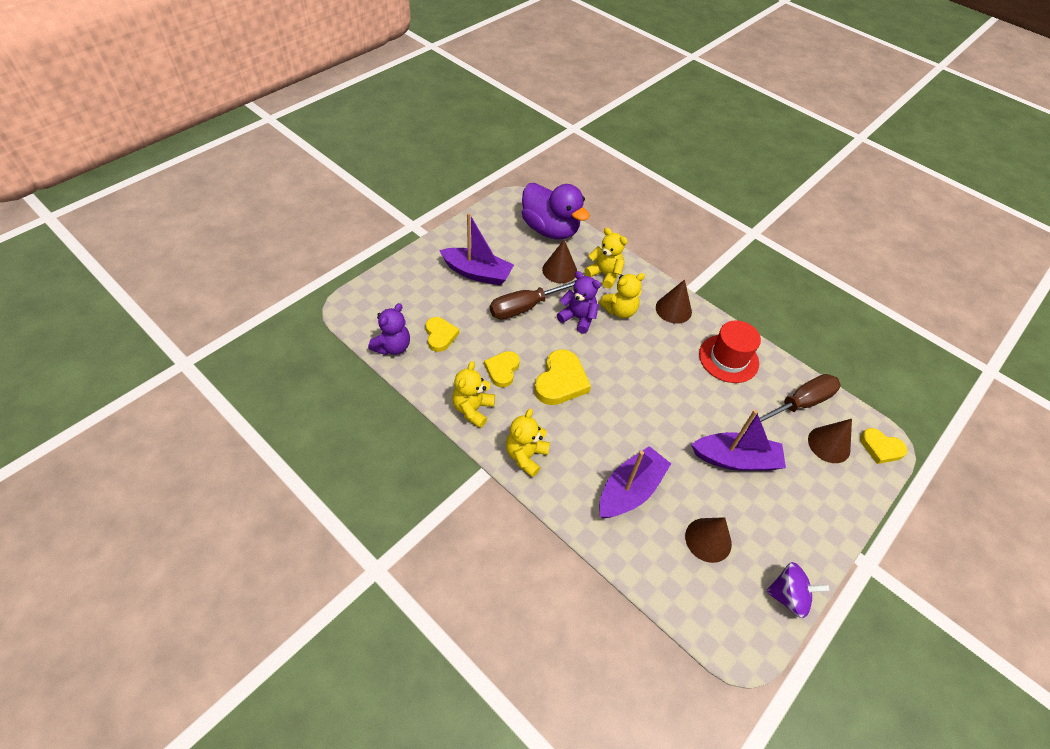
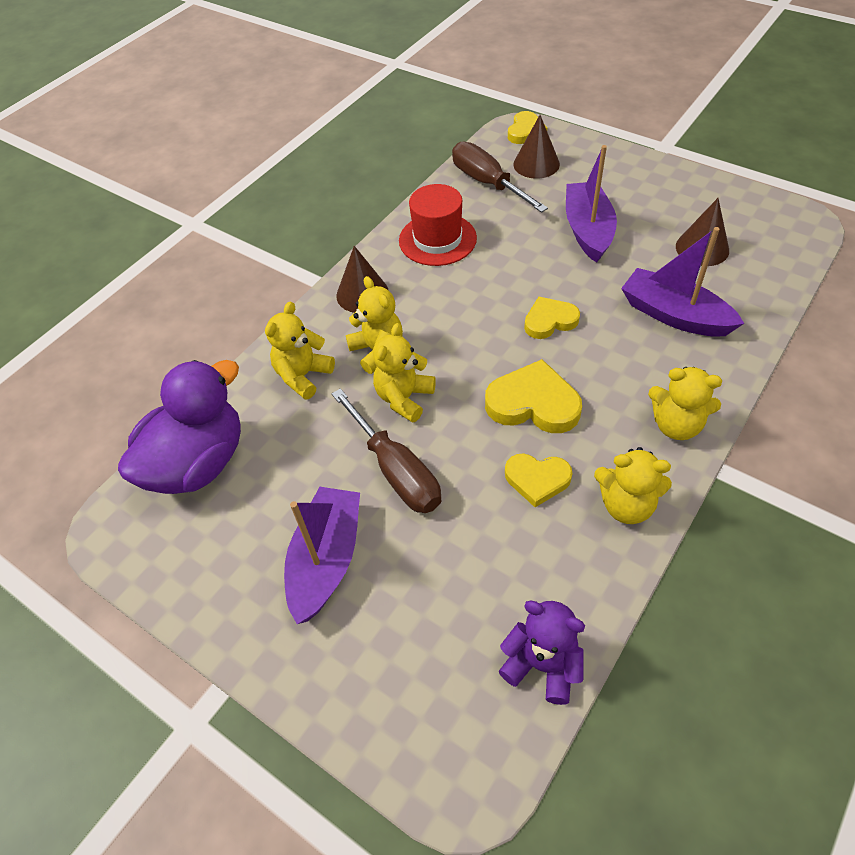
camera: 90 degrees left, 0 degrees up
(440, 335) = (493, 588): yellow heart -> yellow heart (549, 321)
(559, 270) = (301, 435): brown cone -> none
(578, 318) = (404, 398): purple teddy bear -> yellow teddy bear
(788, 596) = (731, 193): purple spinning top -> none

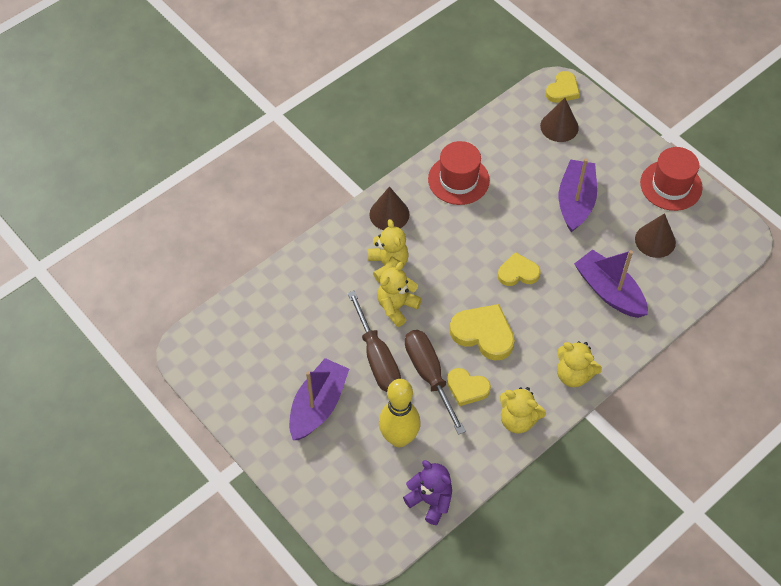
camera: 10 degrees right, 5 degrees up
(198, 463) = (248, 318): purple duck -> none
(303, 376) = (331, 271): yellow teddy bear -> none
(462, 577) = (399, 438): none -> yellow bowling pin
(488, 183) = (514, 136): brown screwdriver -> brown screwdriver (429, 375)
(691, 191) = (671, 185): none -> red hat

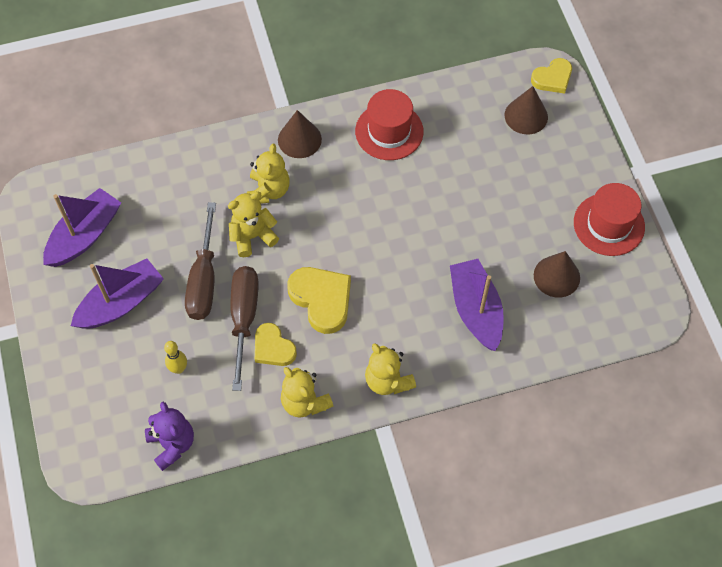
camera: 25 degrees right, 5 degrees up
(399, 438) = (178, 369): yellow bowling pin -> yellow bowling pin, size x0.49
(518, 273) = (393, 251): yellow heart -> none
(575, 201) = (496, 201): purple boat -> purple boat (85, 235)

